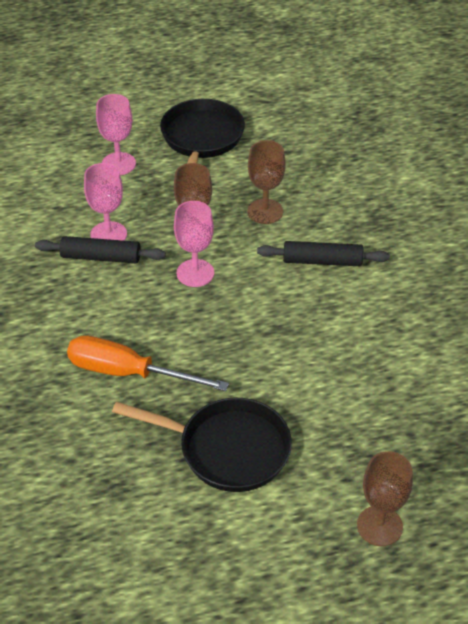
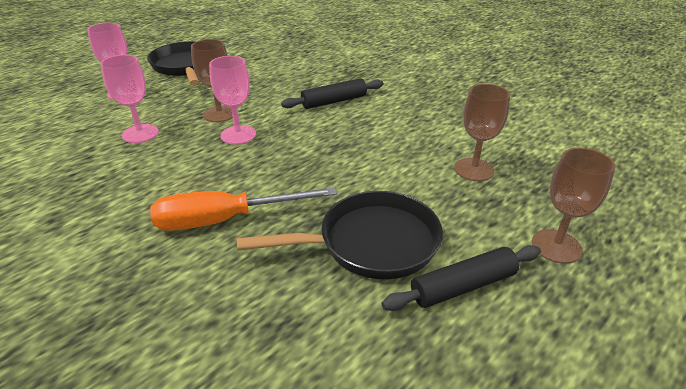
camera: 30 degrees left, 10 degrees down
(101, 257) = (142, 149): black rolling pin -> black rolling pin (463, 286)
(265, 211) = (267, 88): brown goblet -> brown goblet (474, 169)

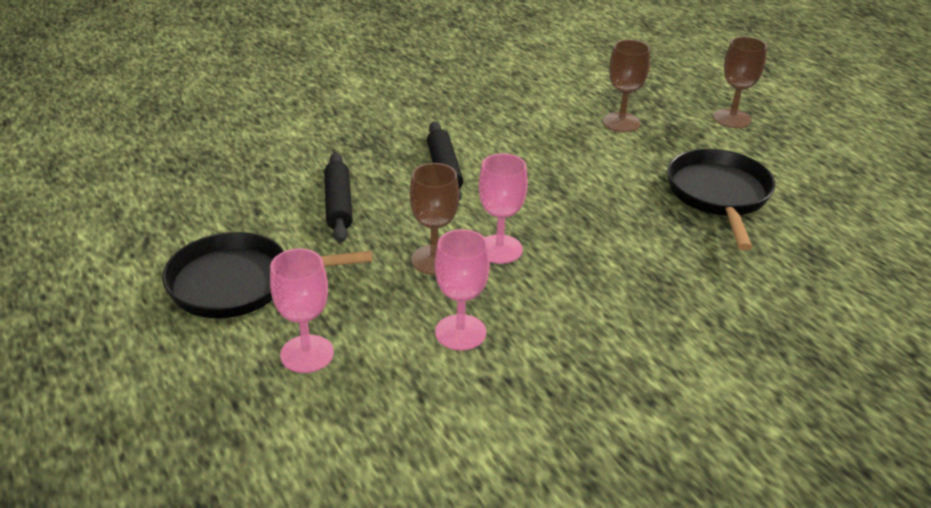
camera: 75 degrees left, 0 degrees up
(225, 220) = (673, 271): orange screwdriver -> none
(463, 286) = (772, 167): black rolling pin -> black rolling pin (338, 205)

